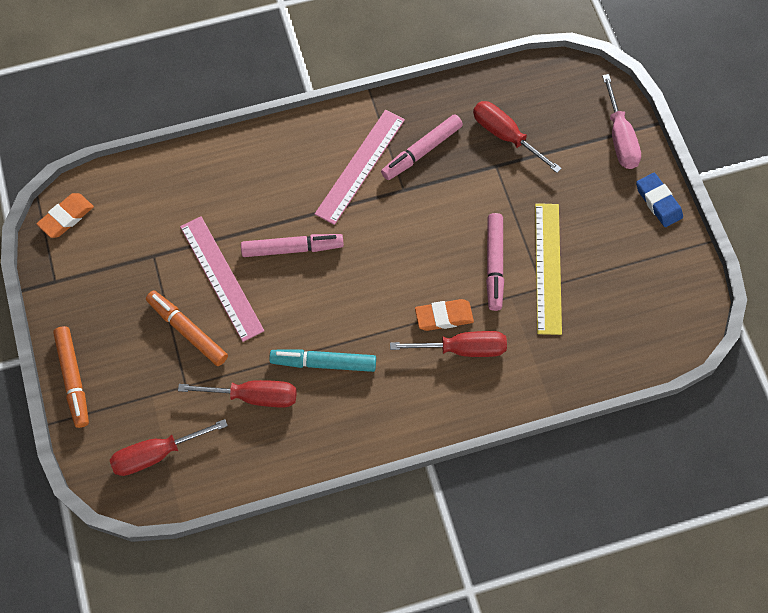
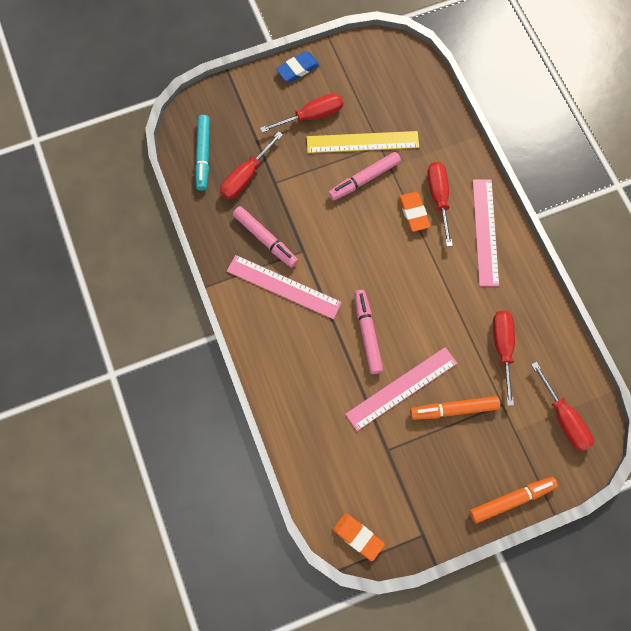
camera: 95 degrees left, 5 degrees up
(187, 331) = (454, 410): orange marker -> orange marker turned 45 degrees clockwise
(323, 363) = (466, 298): turquoise marker -> turquoise marker (203, 155)
(411, 399) = (485, 232): none -> pink ruler
(494, 265) = (364, 179): pink marker -> pink marker turned 150 degrees clockwise
(587, 213) = (311, 116): none -> red screwdriver
(620, 137) = (242, 95): pink screwdriver -> none

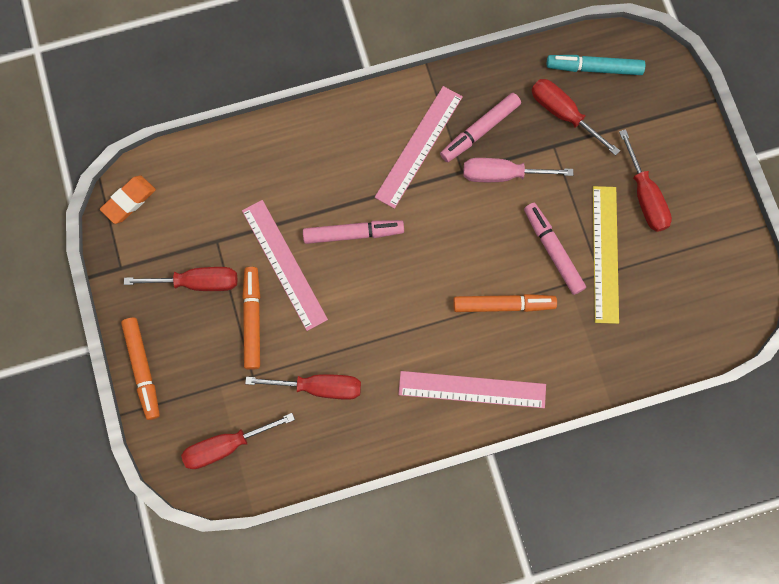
camera: 95 degrees right, 5 degrees up
(297, 69) = (714, 184): blue eraser -> none
(303, 219) = (502, 174): none -> pink screwdriver
(413, 213) = (503, 305): orange eraser -> orange marker
(438, 198) = (521, 338): red screwdriver -> red screwdriver (197, 282)

